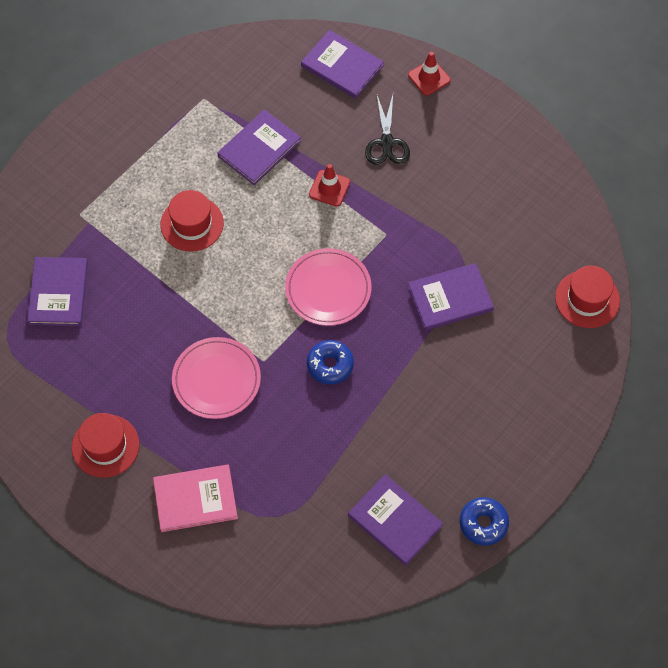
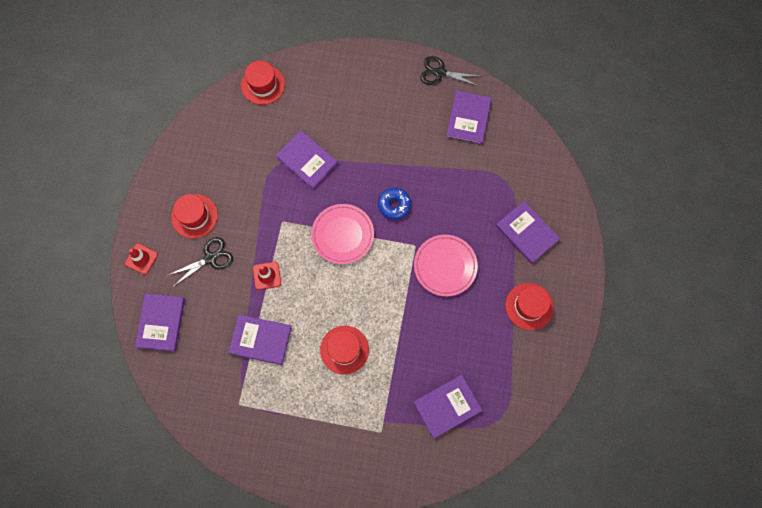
camera: 120 degrees left, 10 degrees up
(195, 499) = (527, 233): pink book -> purple book
(449, 149) = (194, 216): none -> red hat
(483, 523) = (440, 73): blue donut -> black scissors

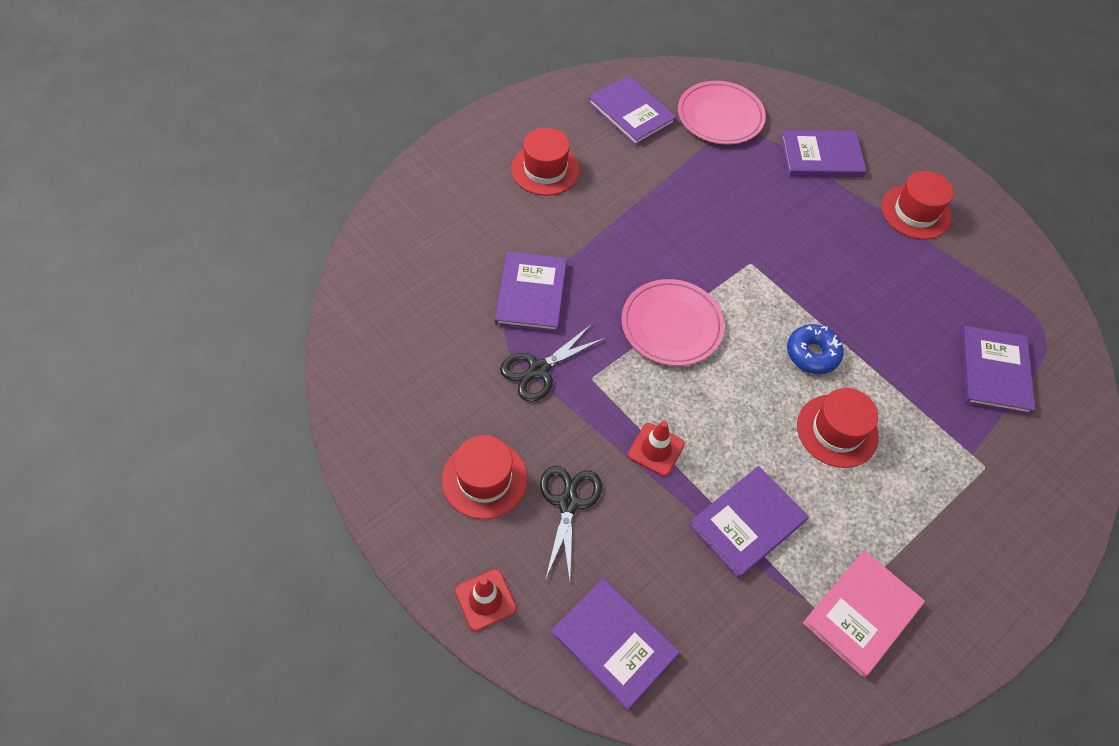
camera: 55 degrees left, 15 degrees down
(253, 417) = (862, 614): none -> pink book
(263, 85) = (375, 269): red hat -> red hat (545, 169)
(307, 160) = (531, 293): purple book -> purple book turned 75 degrees counterclockwise
(394, 205) = (678, 248): blue donut -> blue donut (812, 354)
(440, 73) = (549, 99): black scissors -> black scissors (539, 370)
(445, 266) = (802, 253): pink plate -> pink plate (720, 117)

